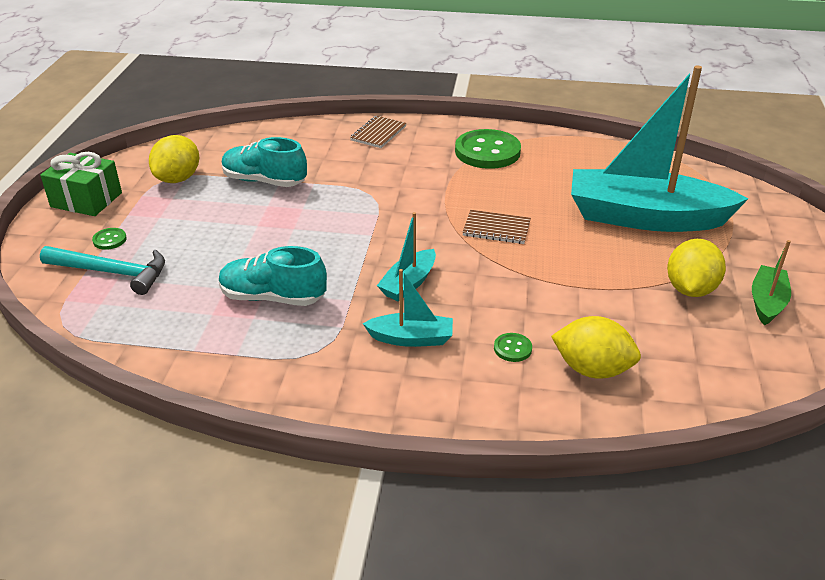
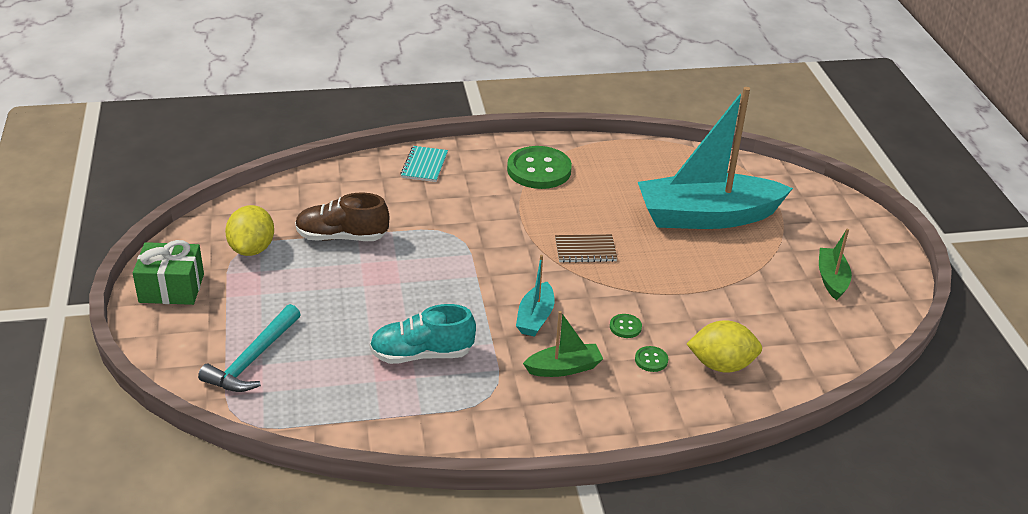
camera: 20 degrees left, 0 degrees up
(109, 240) = (226, 326): green button -> green button (625, 327)
(112, 272) = (252, 359): turquoise hammer -> turquoise hammer turned 120 degrees clockwise
(264, 181) = (341, 237): turquoise shoe -> brown shoe
(378, 133) = (424, 165): brown notebook -> turquoise notebook
(411, 338) = (564, 368): turquoise boat -> green boat
(690, 289) = (769, 279): yellow lemon -> none

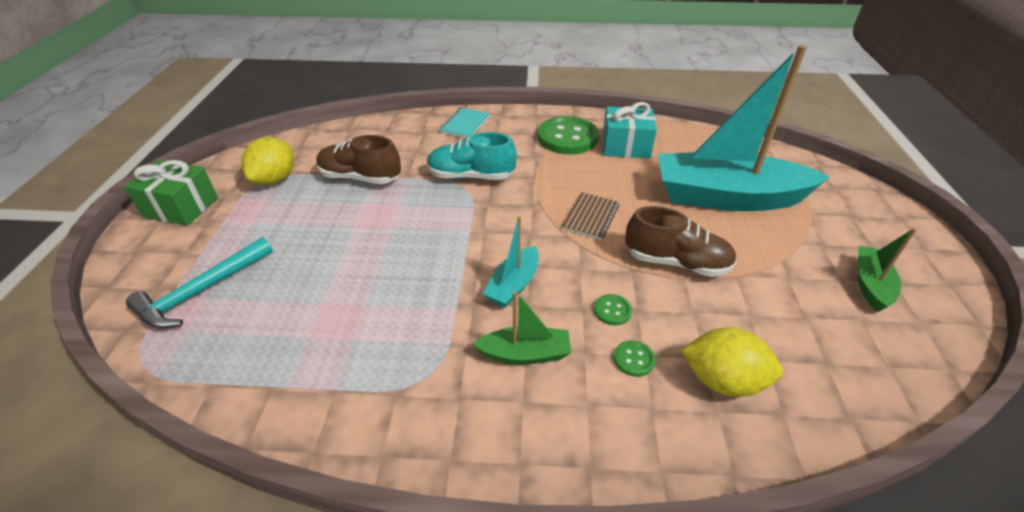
camera: 15 degrees right, 5 degrees up
(421, 354) = (373, 311): turquoise shoe -> turquoise shoe (470, 176)
(585, 250) = (590, 217): brown notebook -> brown notebook turned 75 degrees counterclockwise
(601, 173) = (625, 146): none -> turquoise gift
(671, 281) = (676, 262): none -> brown shoe

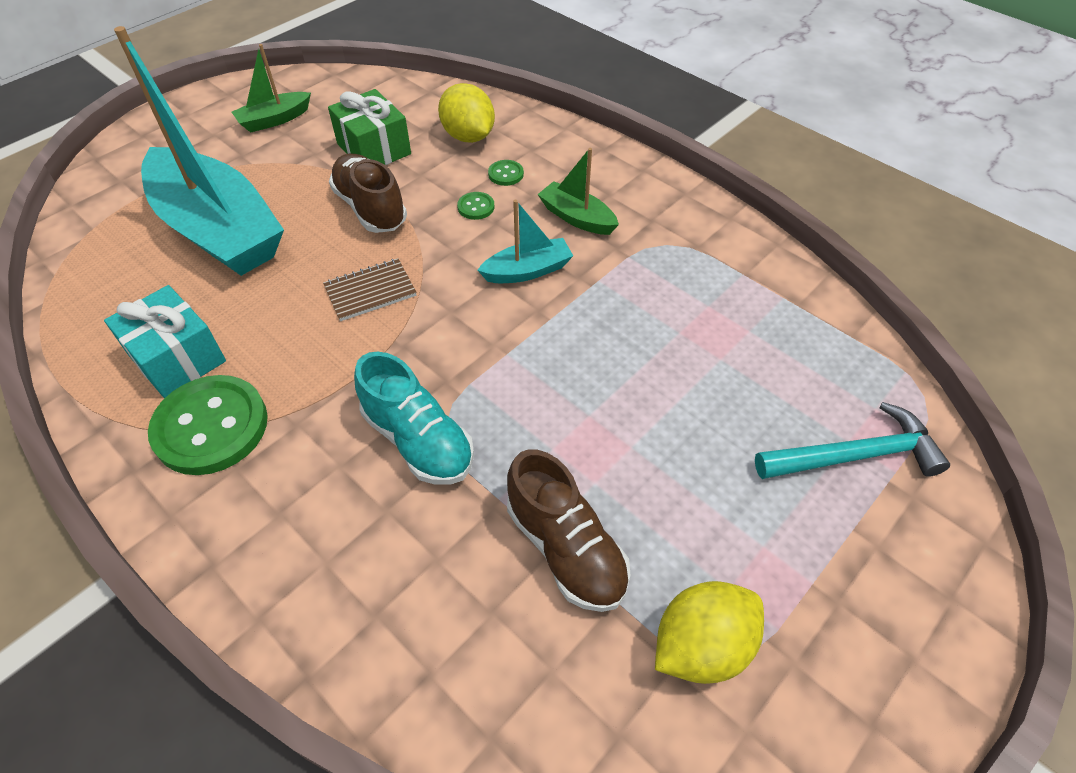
camera: 140 degrees left, 10 degrees up
(181, 207) = (880, 673): green gift -> green gift (374, 149)
(465, 124) = (295, 579): turquoise notebook -> none

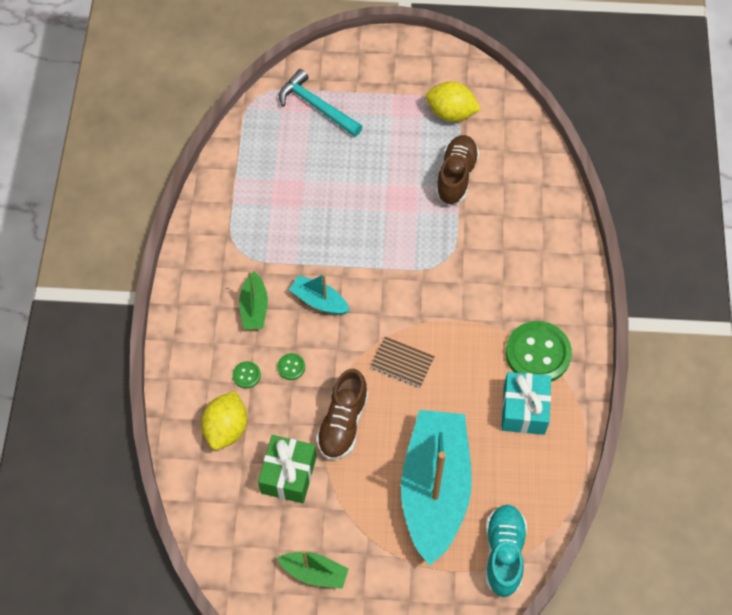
camera: 130 degrees left, 10 degrees up
(418, 440) = (462, 265): turquoise shoe -> turquoise shoe (503, 553)

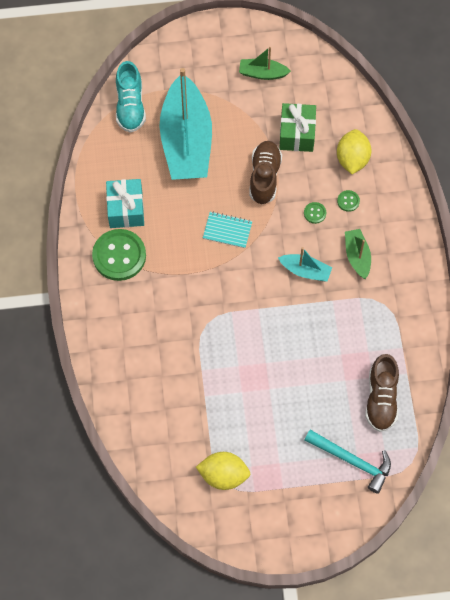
camera: 170 degrees right, 5 degrees up
(402, 363) = (227, 230): brown notebook -> turquoise notebook
(456, 176) = (209, 407): brown shoe -> brown shoe (381, 399)

